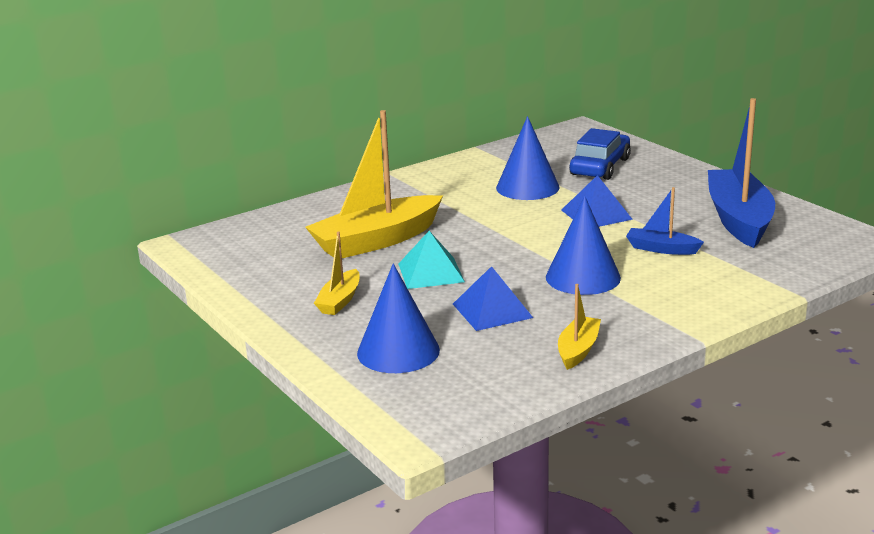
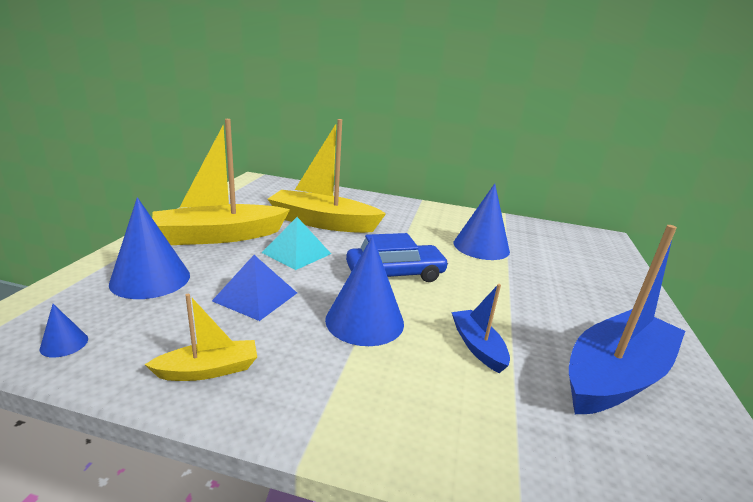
camera: 45 degrees right, 0 degrees up
(340, 300) = (220, 236): yellow boat -> yellow boat, size x2.04
(474, 401) = (64, 344): none -> blue cone
(596, 214) = (487, 288): blue pyramid -> none
(600, 167) = (566, 263): blue car -> blue car (395, 274)

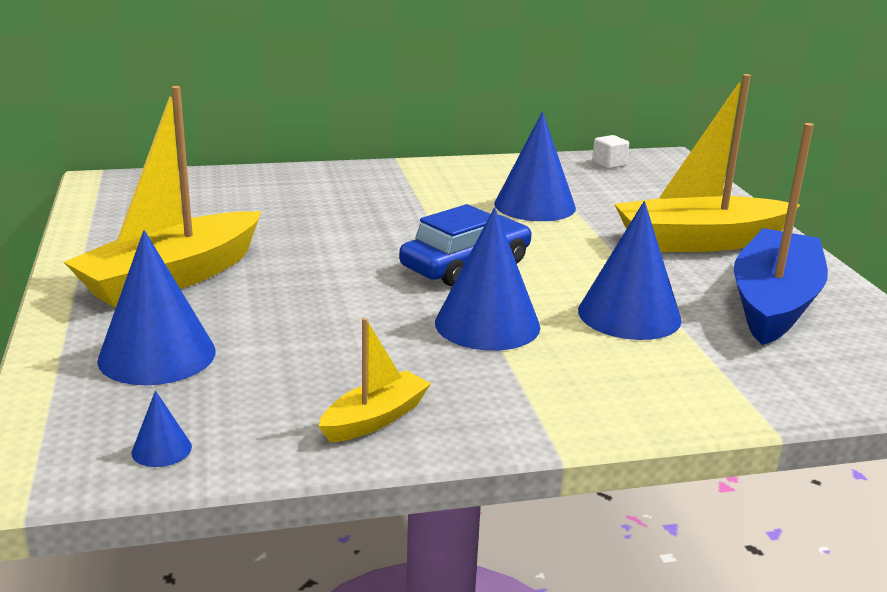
camera: 25 degrees left, 0 degrees up
(255, 296) = (327, 336): blue pyramid -> none
(297, 253) = (311, 272): turquoise pyramid -> none
(323, 222) = (296, 223): yellow boat -> yellow boat (700, 242)
(477, 346) = (629, 315): blue boat -> blue cone
(559, 232) = (609, 164): none -> white cube

